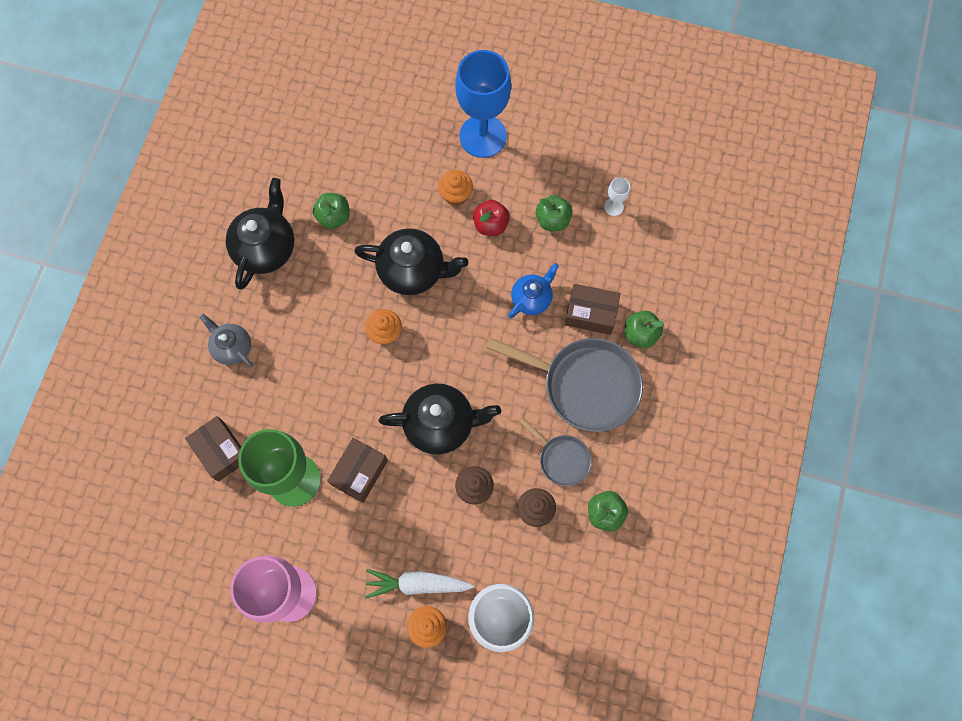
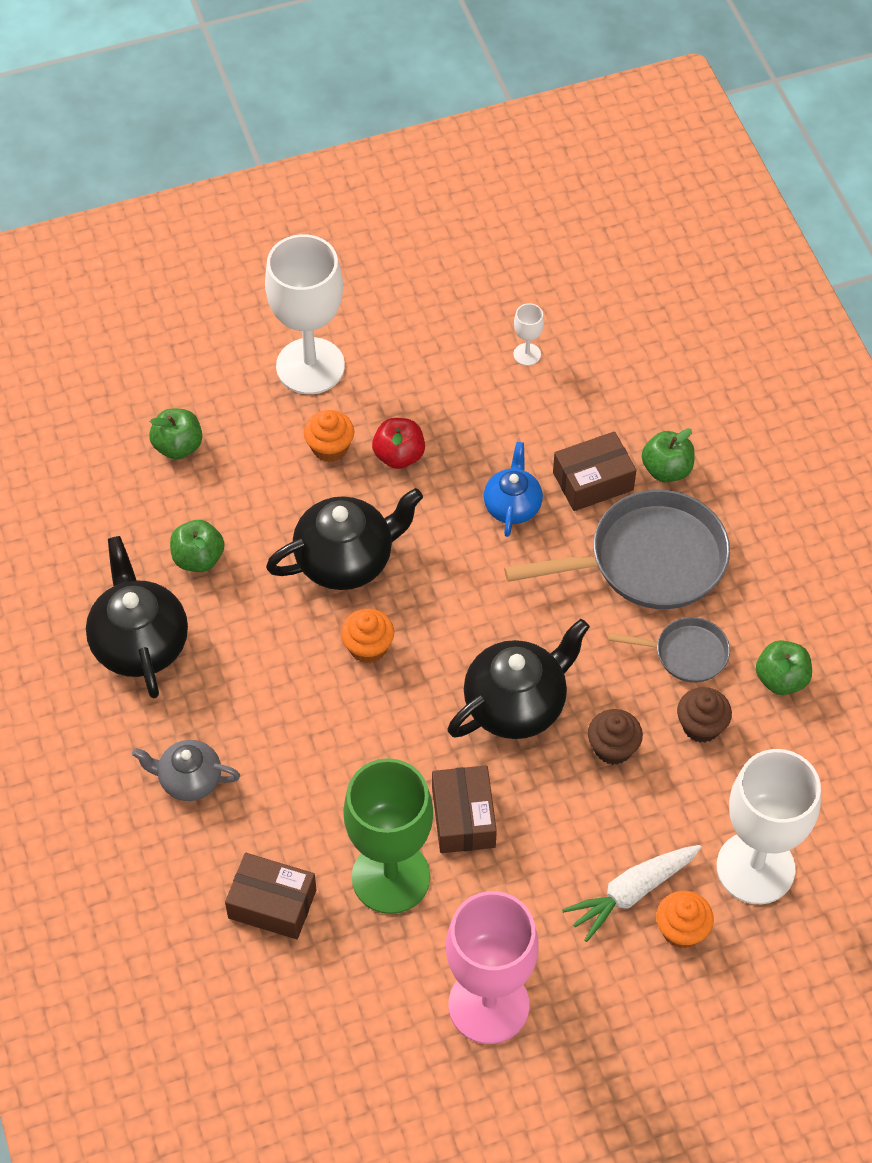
camera: 35 degrees left, 15 degrees down
(483, 136) = (310, 366): blue goblet -> white goblet
(552, 220) = (468, 409): green apple -> green apple (178, 446)

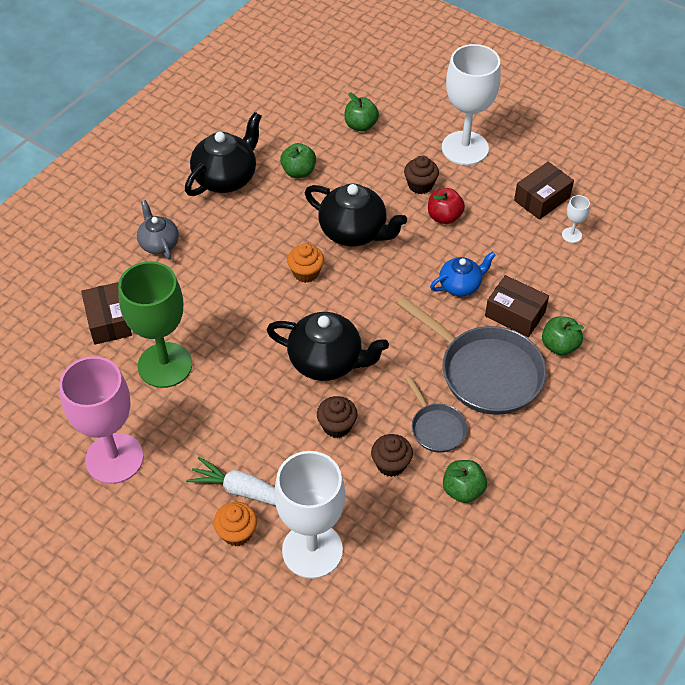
camera: 55 degrees right, 5 degrees down
(330, 448) = (420, 185): orange cupcake -> brown cupcake
(463, 818) = (230, 378): brown box -> brown box (542, 199)

